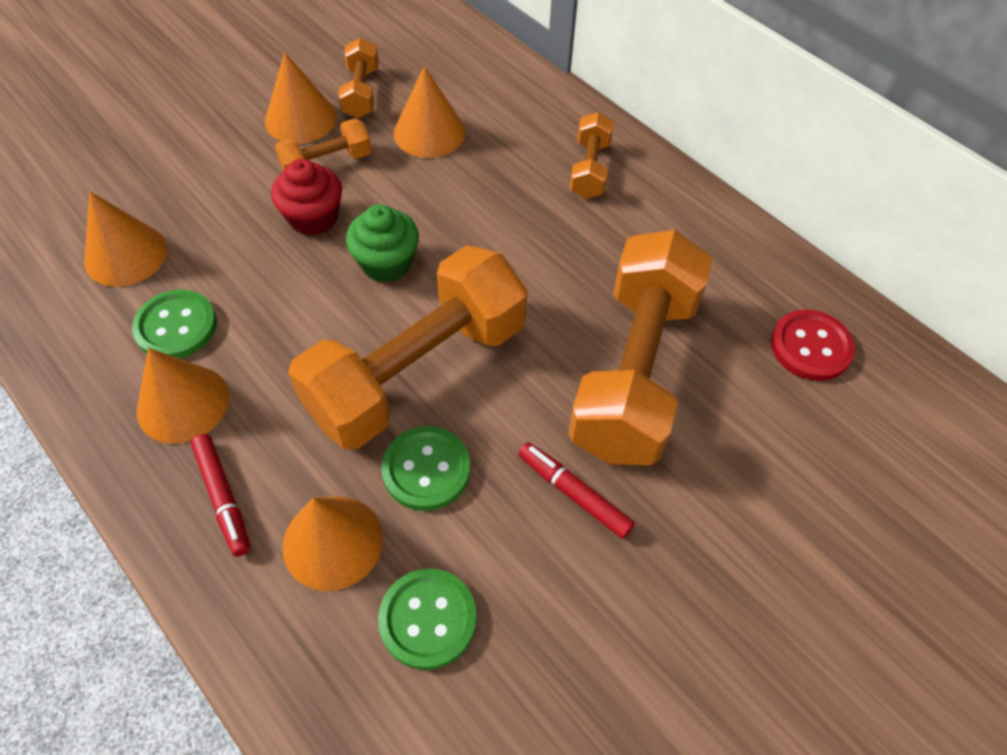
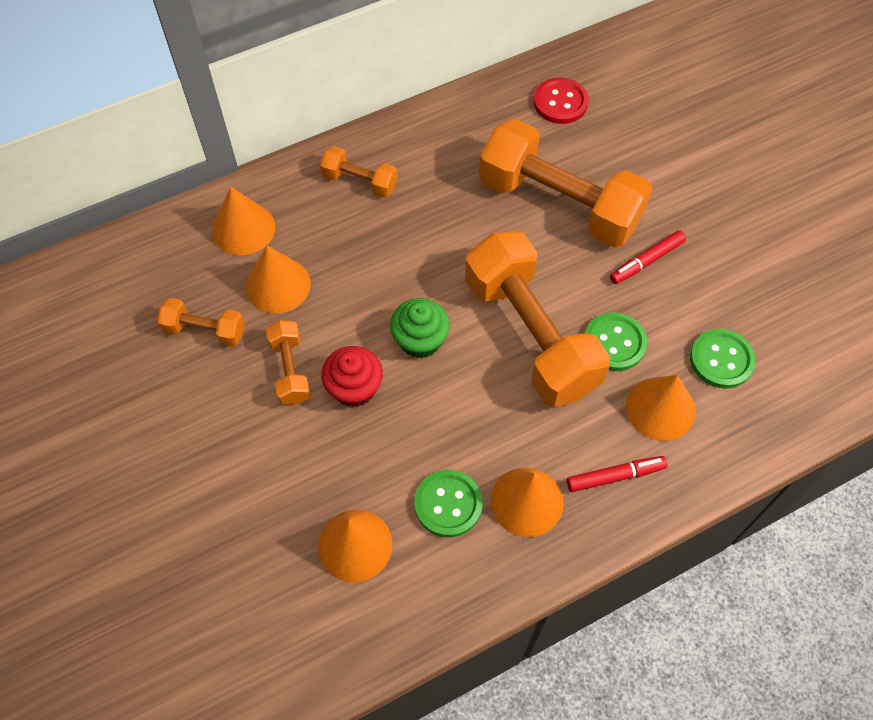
camera: 75 degrees left, 5 degrees up
(300, 119) = (223, 385): orange cone -> orange cone (243, 229)

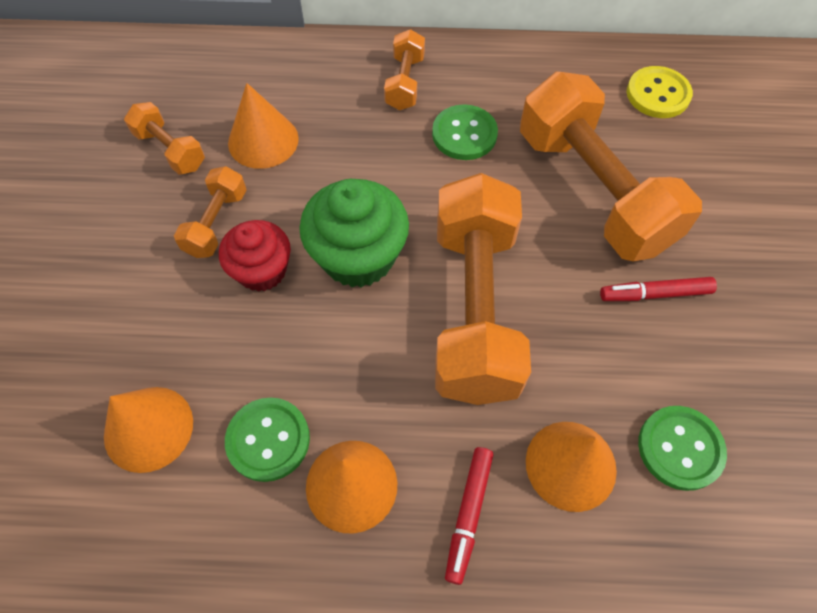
camera: 30 degrees right, 0 degrees up
(243, 229) = (270, 78): orange cone -> none
(360, 181) = (405, 83): orange dumbbell -> orange dumbbell turned 45 degrees clockwise
(420, 340) = (358, 256): green cupcake -> green cupcake, size x1.51
(560, 102) = (658, 94): red button -> yellow button
(614, 343) = (562, 363): green button -> green button (464, 134)
(615, 476) = (468, 514): red marker -> red marker turned 90 degrees clockwise

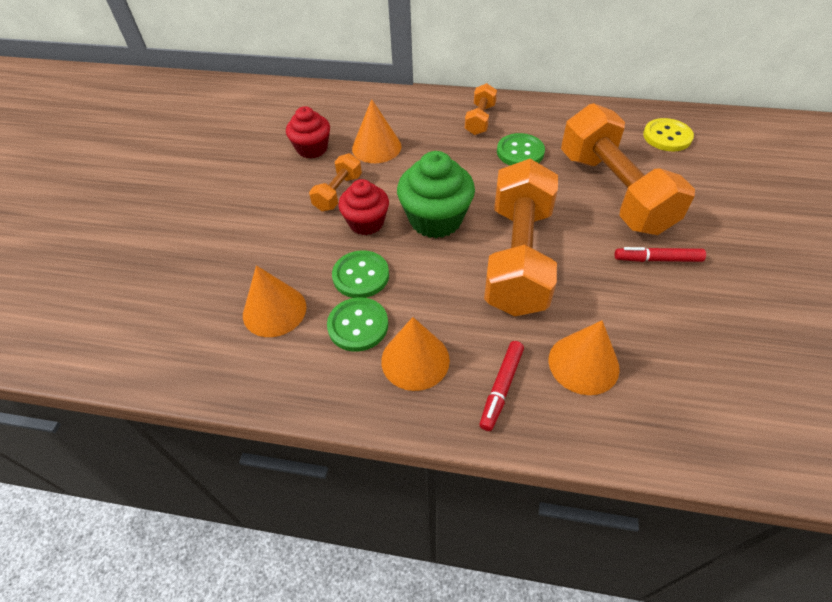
camera: 10 degrees right, 10 degrees down
(170, 150) = (312, 149): orange dumbbell -> red cupcake
(680, 448) = (671, 361): green button -> green button (361, 276)

